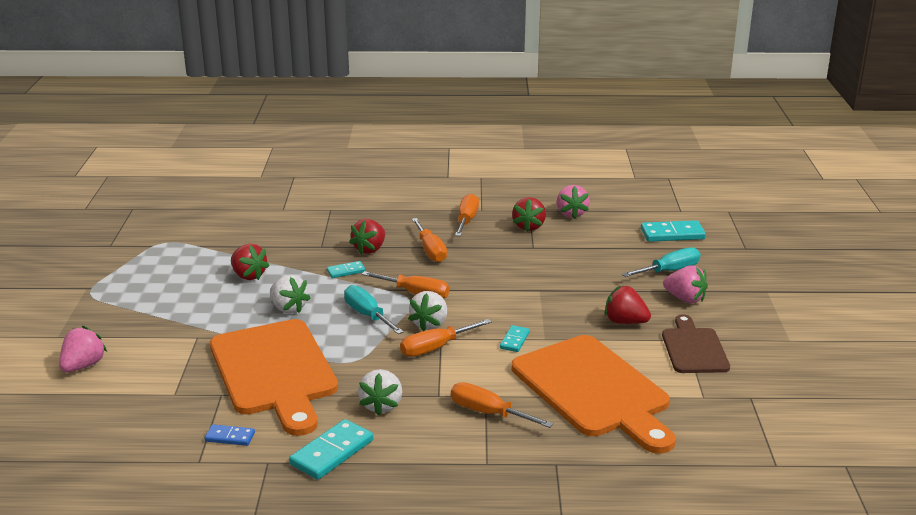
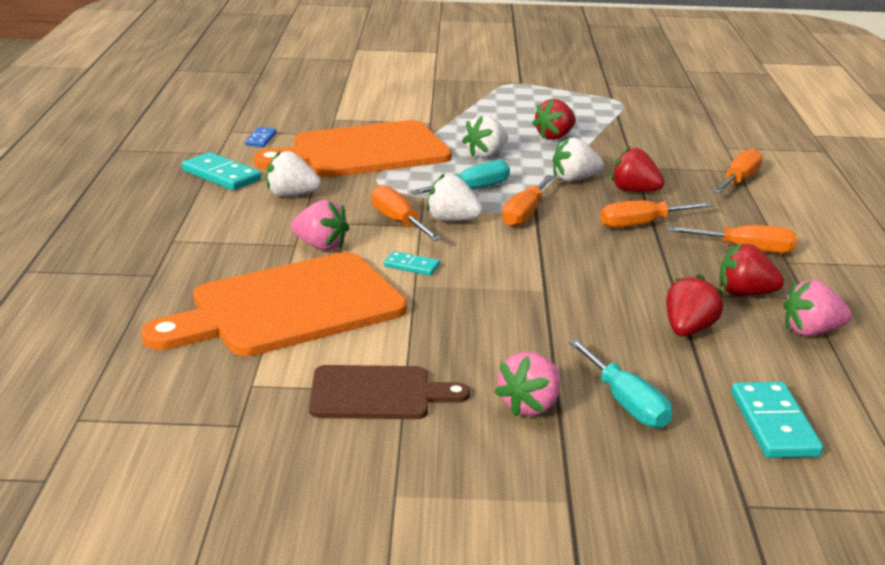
camera: 90 degrees right, 0 degrees up
(83, 366) = (385, 89): pink strawberry -> pink strawberry (320, 246)
(346, 271) = (574, 179): turquoise domino -> white strawberry
(488, 413) = (260, 244): orange screwdriver -> orange screwdriver (739, 180)
(625, 322) = (457, 345): red strawberry -> red strawberry (688, 330)

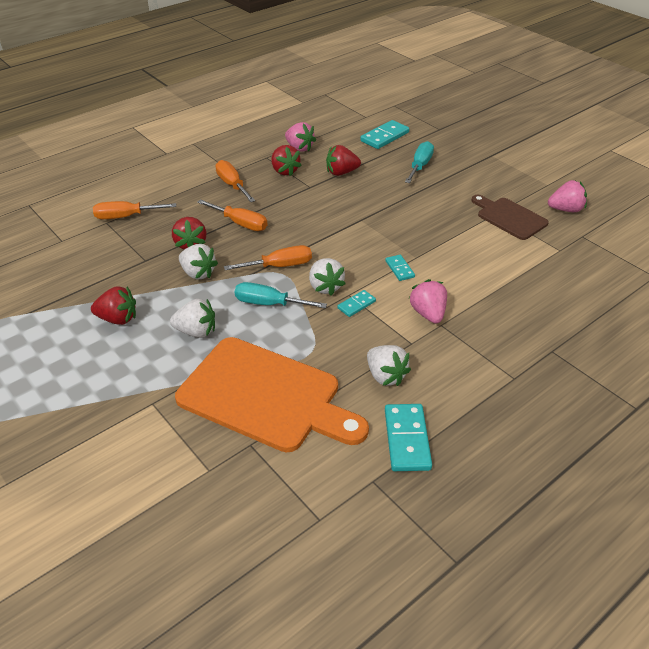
camera: 130 degrees left, 15 degrees up
(261, 139) = (313, 479): blue domino -> none
(288, 307) = (498, 281): orange cutting board -> none
(398, 222) = (356, 305): orange screwdriver -> turquoise domino
(530, 406) = (456, 183): pink strawberry -> pink strawberry (565, 209)

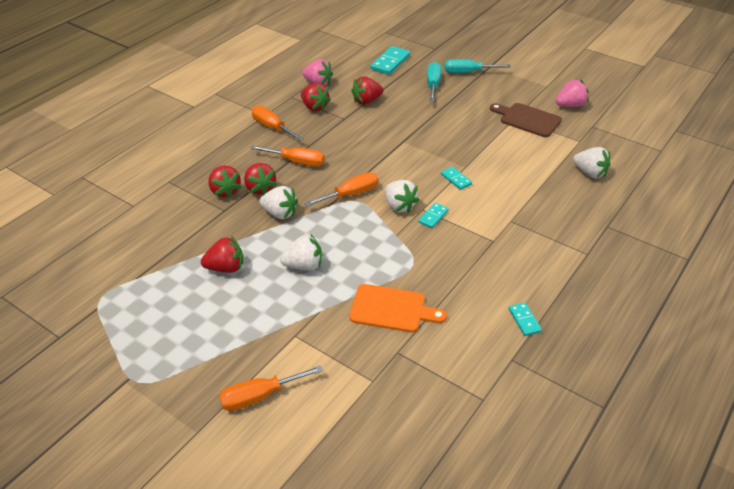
camera: 15 degrees left, 0 degrees up
(126, 216) = (185, 173): orange screwdriver -> orange screwdriver (260, 396)
(155, 241) = (225, 191): none -> red strawberry
(265, 396) = (392, 309): orange cutting board -> orange cutting board, size x0.55
(269, 304) = (357, 229): turquoise screwdriver -> turquoise screwdriver (468, 72)
(385, 376) = (484, 272): white strawberry -> white strawberry (590, 173)
(406, 439) = (524, 320): turquoise domino -> turquoise domino, size x0.57
(428, 313) = (496, 213): pink strawberry -> none

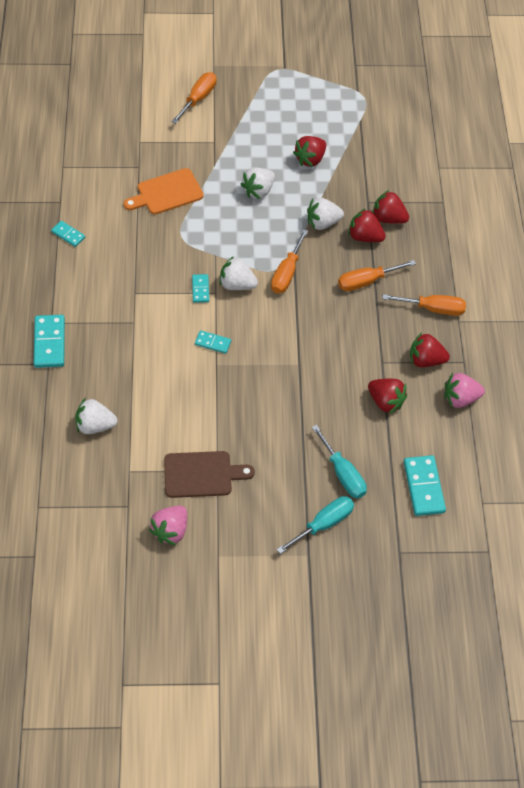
camera: 140 degrees right, 15 degrees up
(366, 101) = (385, 401): red strawberry -> red strawberry turned 105 degrees clockwise
(598, 239) = (49, 343): none -> turquoise domino

